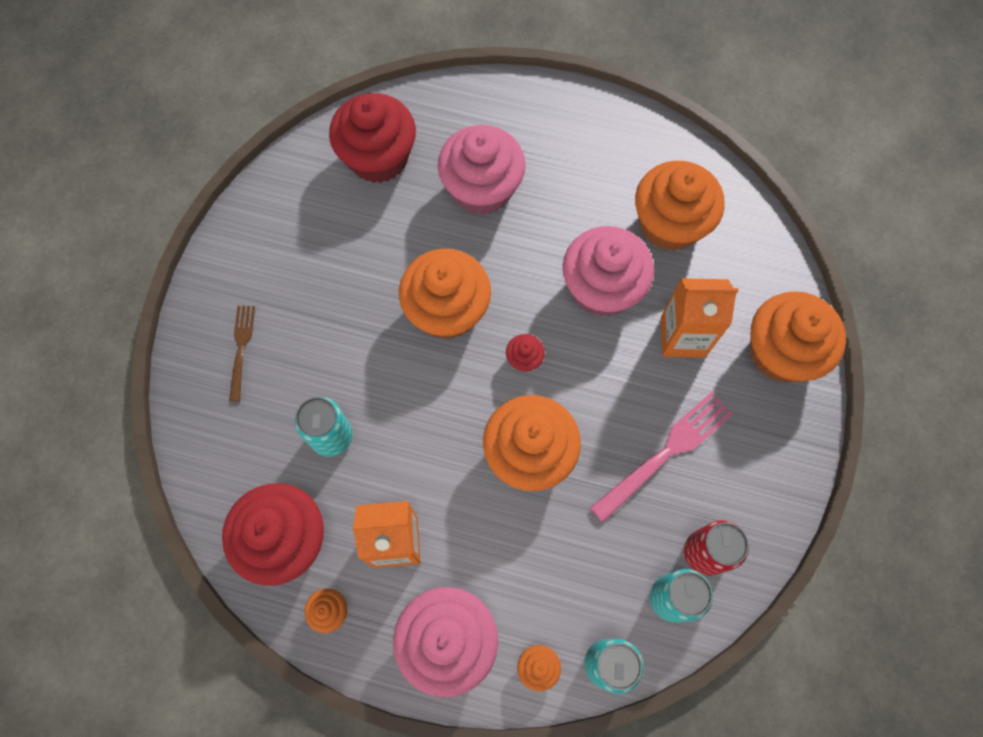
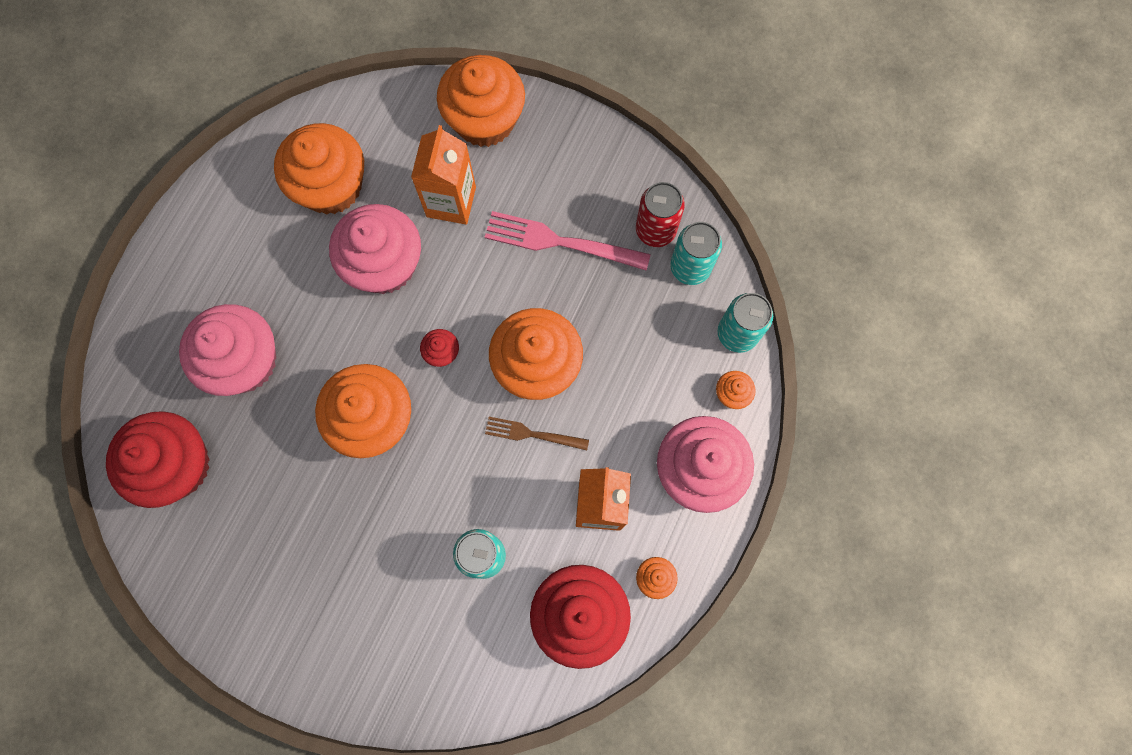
camera: 80 degrees left, 5 degrees up
(241, 348) = (368, 642): brown fork -> brown fork (532, 434)
(666, 452) = (559, 242): pink fork -> pink fork turned 45 degrees counterclockwise

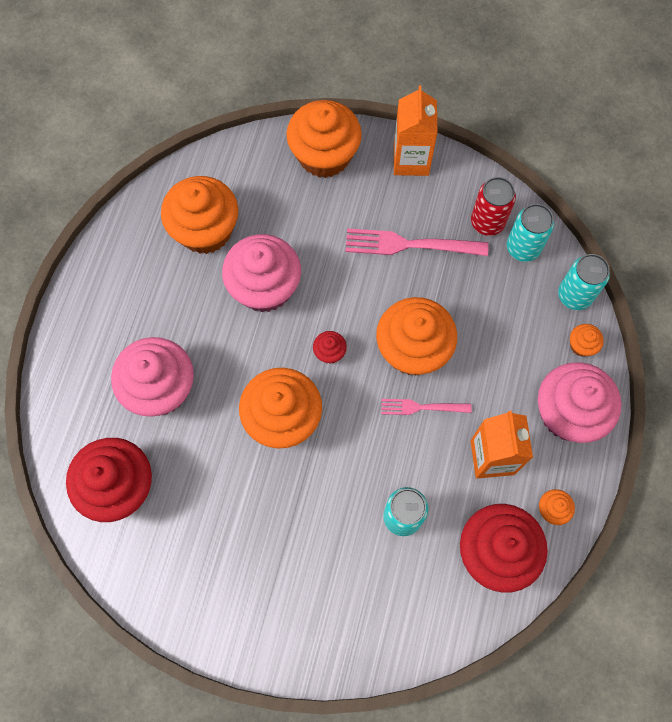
camera: 10 degrees left, 5 degrees down
(451, 202) = (310, 226): orange carton -> orange carton (411, 160)
(532, 434) = (421, 407): brown fork -> pink fork

